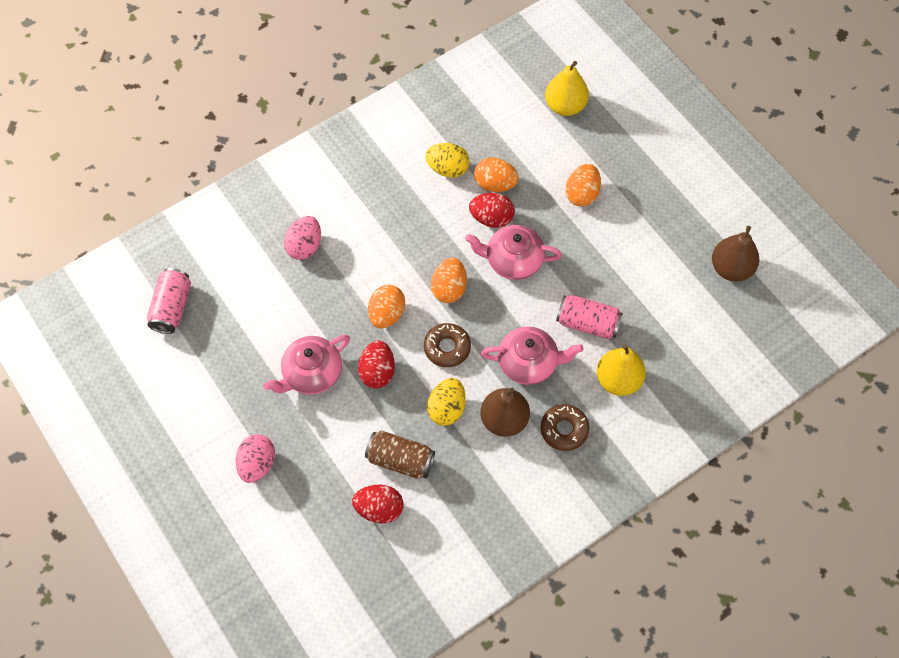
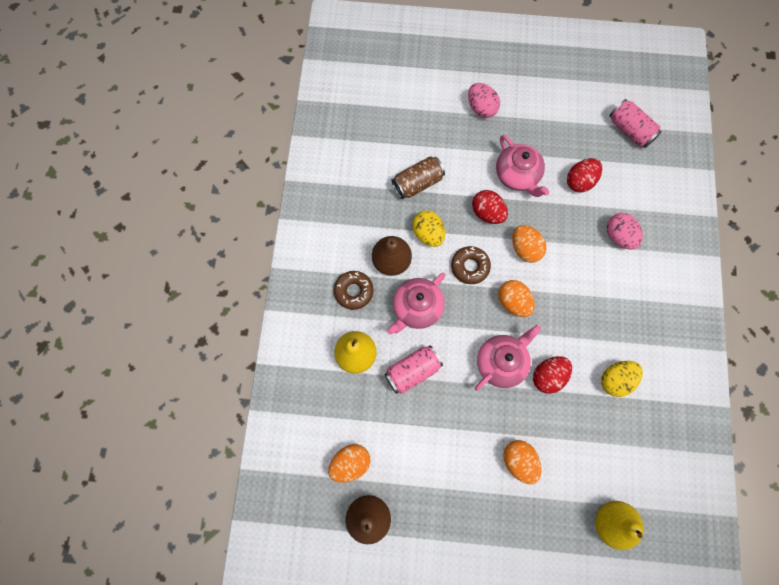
camera: 130 degrees right, 10 degrees up
(311, 374) = (517, 175): pink teapot -> pink teapot turned 150 degrees clockwise
(379, 509) = (397, 150): red egg -> red egg (579, 181)
(495, 184) = (576, 403): orange egg -> orange egg (350, 463)

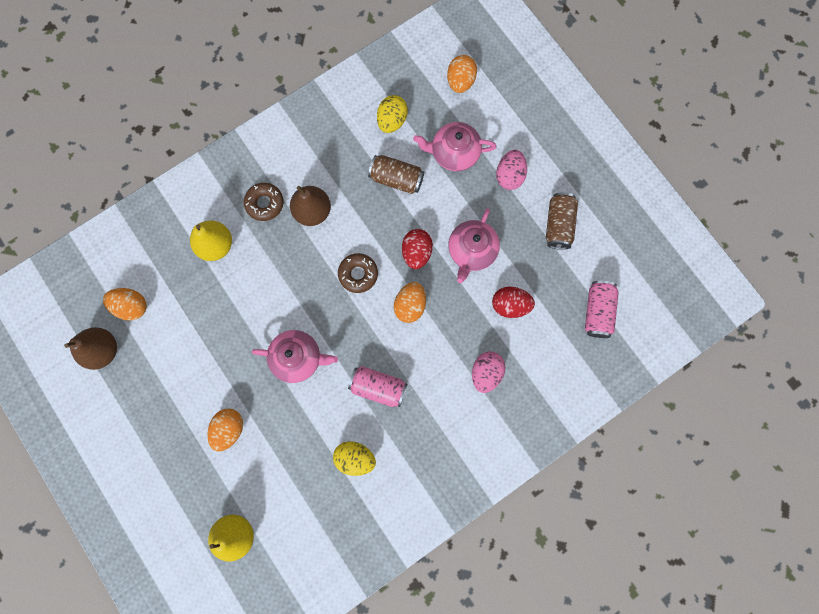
camera: 50 degrees right, 5 degrees up
(412, 371) = (236, 297): pink can -> pink can (378, 387)
(416, 308) = (289, 260): pink teapot -> pink teapot (454, 153)
(428, 234) = (359, 221): yellow egg -> yellow egg (392, 121)
(513, 302) = (355, 330): orange egg -> orange egg (460, 81)
(545, 106) = (558, 225): none -> brown can
(548, 376) = (315, 402): red egg -> none

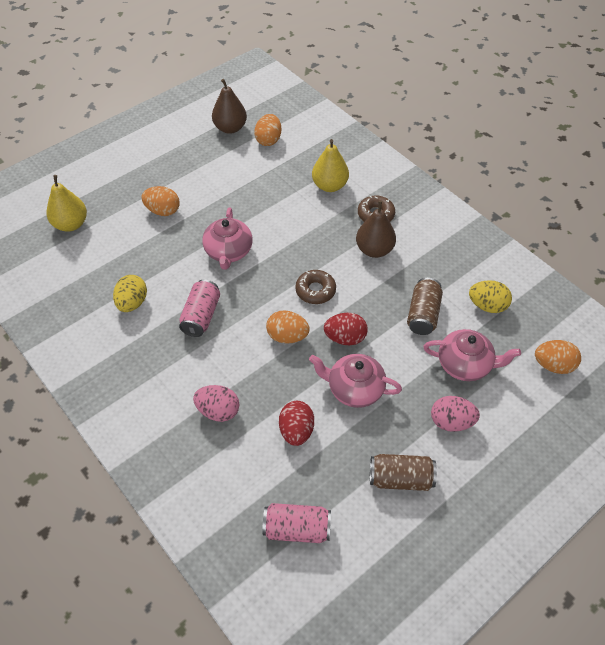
camera: 85 degrees right, 25 degrees down
(454, 153) = (465, 364): pink teapot -> pink teapot turned 105 degrees clockwise

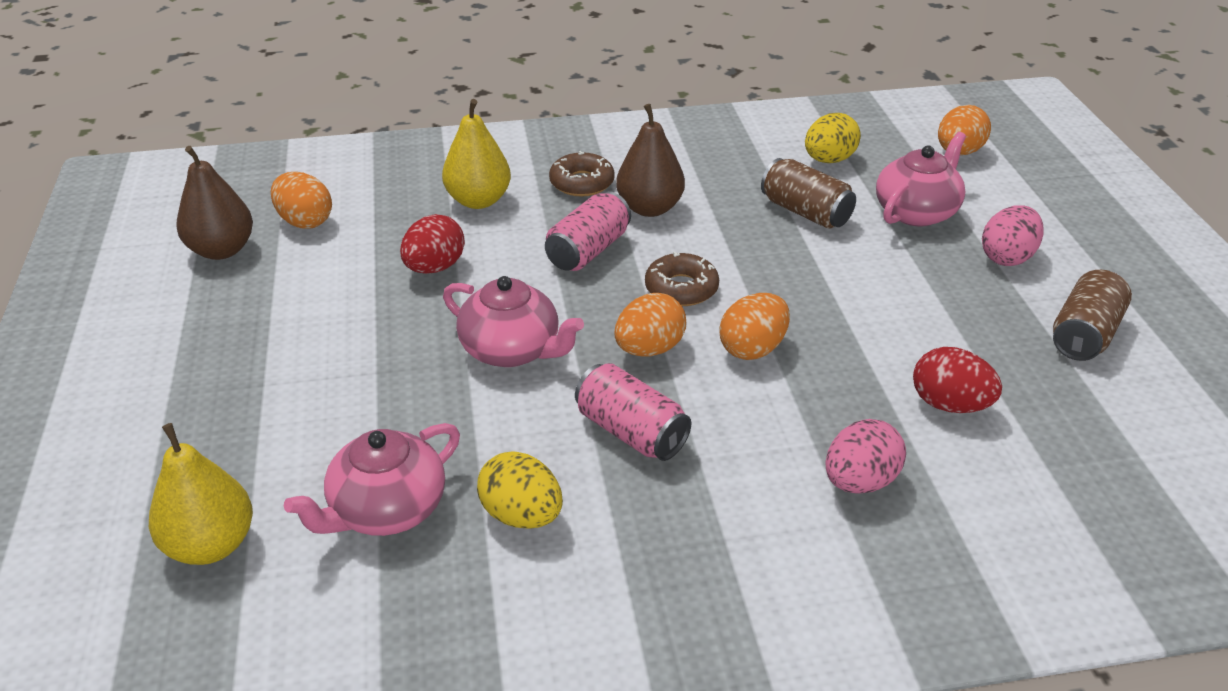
camera: 60 degrees left, 15 degrees down
(163, 211) = (327, 397): orange egg -> orange egg (649, 349)
(297, 529) = (1139, 469): pink can -> pink can (588, 251)
(345, 338) = (798, 293): red egg -> red egg (434, 268)
(354, 389) = (901, 319): pink teapot -> pink teapot (386, 510)

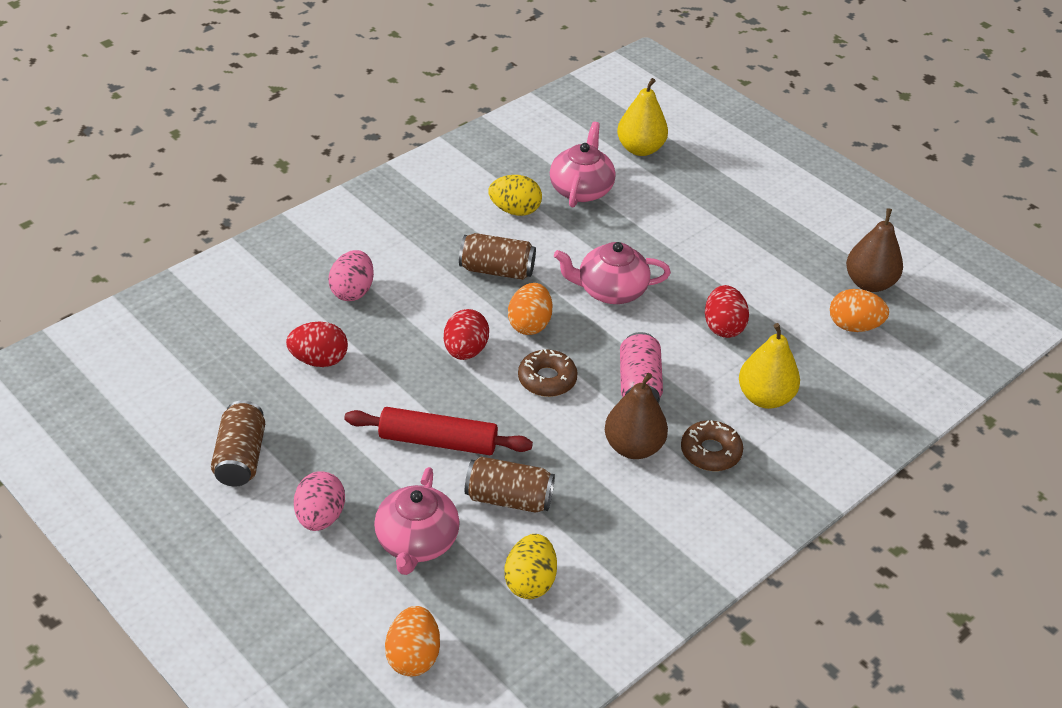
camera: 145 degrees right, 5 degrees up
(631, 432) = (497, 270): pink can -> brown can
(752, 349) = (465, 351): orange egg -> red egg
(846, 276) = (438, 441): none -> red rolling pin

